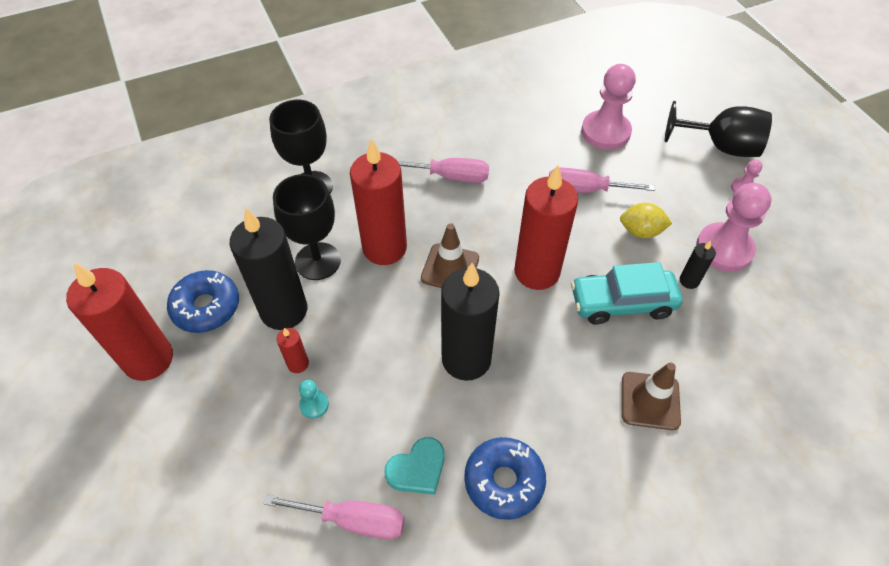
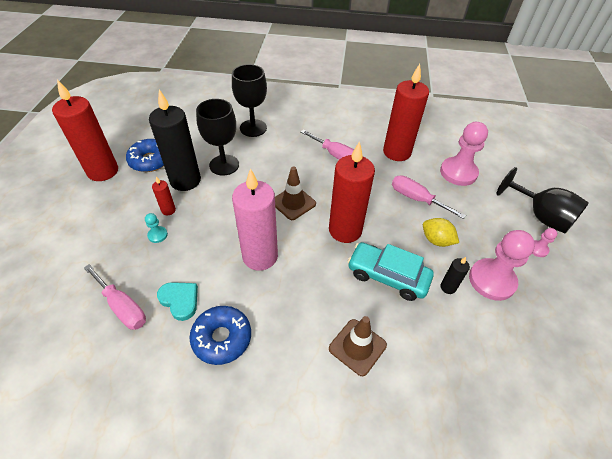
camera: 30 degrees right, 5 degrees down
(384, 248) = (265, 175): red candle -> red candle (397, 152)
(417, 469) = (180, 300): turquoise heart -> turquoise heart turned 135 degrees counterclockwise
(466, 359) = (260, 256): black candle -> pink candle

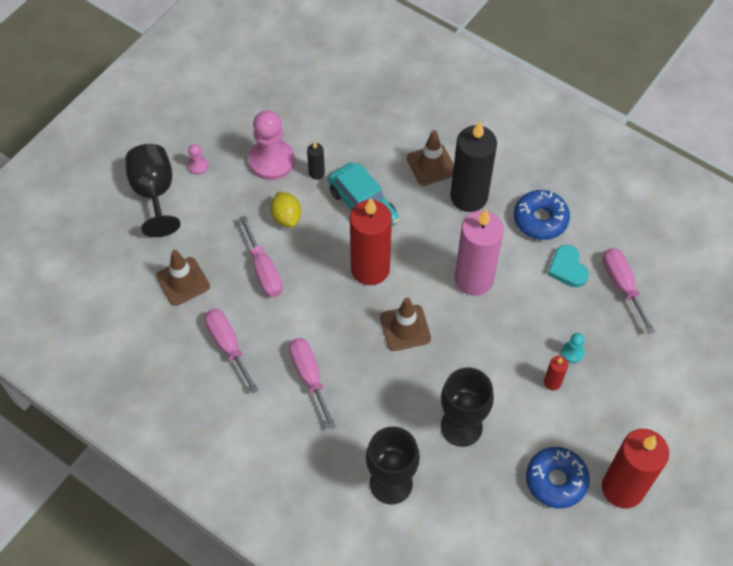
camera: 150 degrees left, 10 degrees up
(185, 180) = (519, 421): black candle -> black candle (469, 197)
(397, 152) = (228, 345): red candle -> pink screwdriver
(458, 172) = (183, 281): pink pawn -> brown traffic cone

